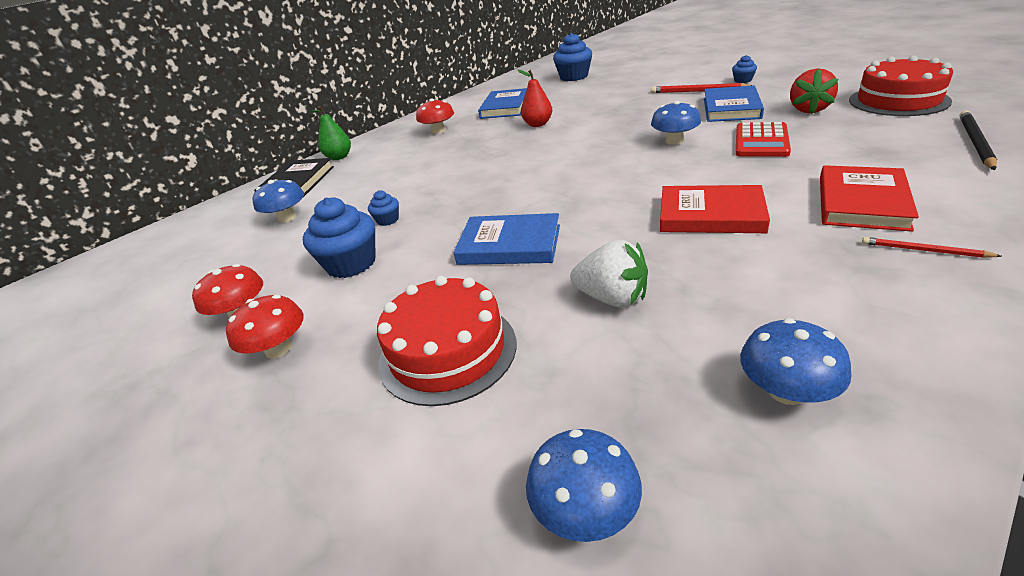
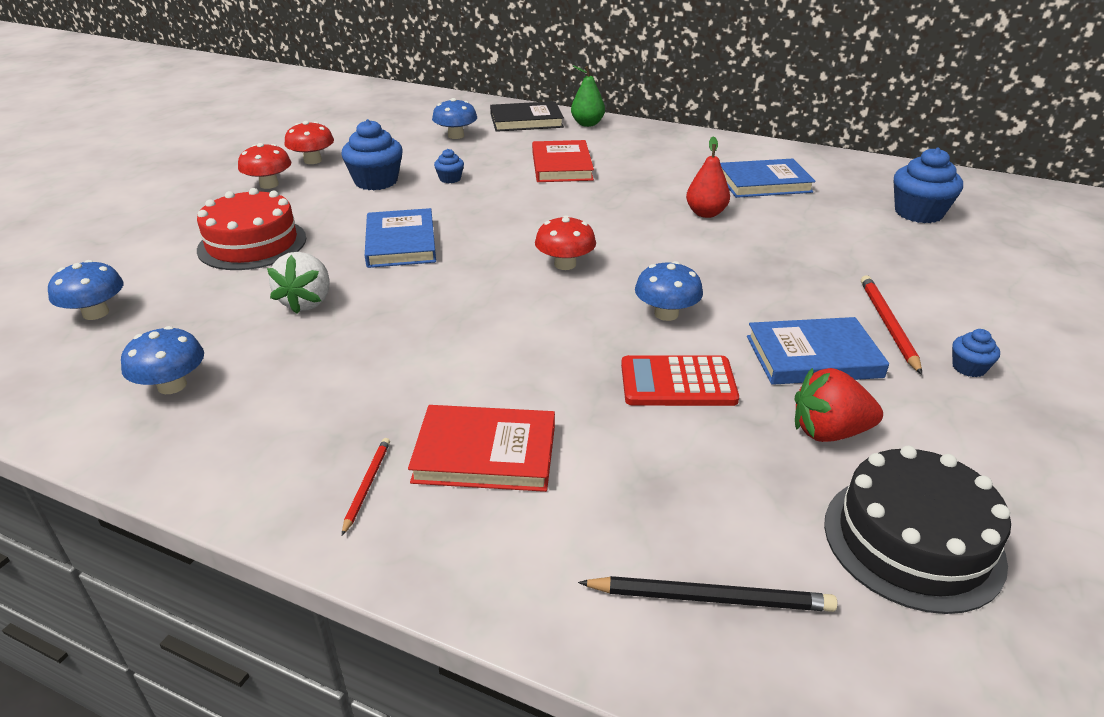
camera: 65 degrees right, 0 degrees up
(438, 131) = (670, 158): red mushroom -> red mushroom (565, 264)
(710, 215) = (456, 346): red book -> red book (561, 166)
(898, 101) = (912, 541): red cake -> black cake

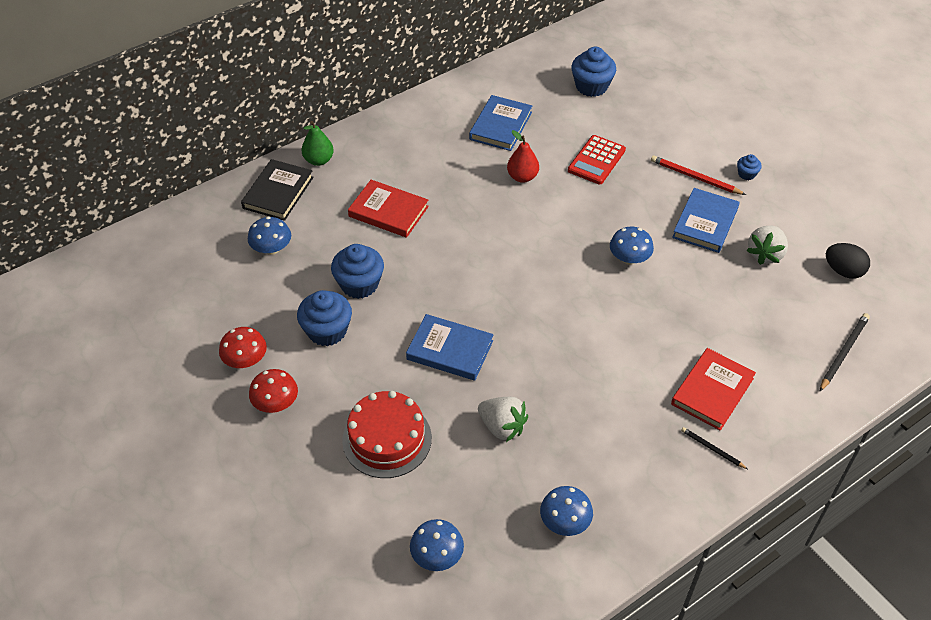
camera: 60 degrees left, 15 degrees up
(367, 485) = (712, 449): red pencil -> black pencil
(450, 179) = (359, 284): blue cupcake -> blue cupcake, size x1.99
(565, 264) = (541, 276): red mushroom -> none
(678, 382) = (696, 287): red calculator -> red calculator (596, 160)
(829, 432) = (765, 254): red strawberry -> white strawberry
(912, 541) = (843, 271): black cake -> black egg

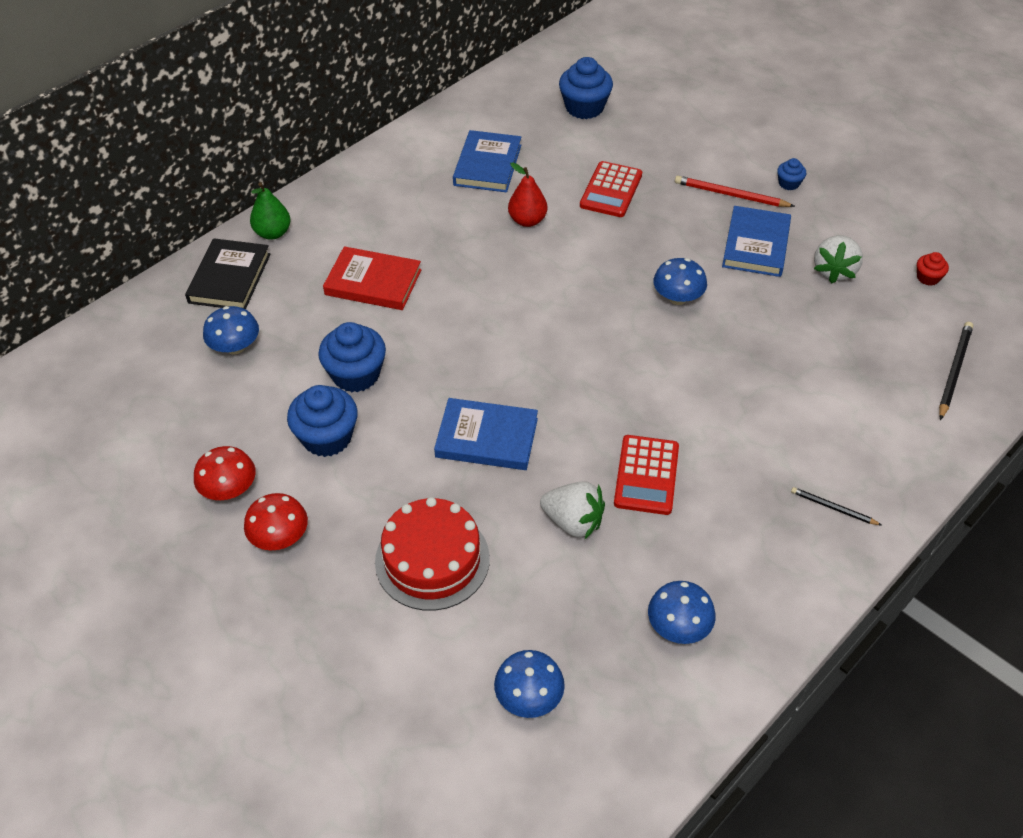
camera: 10 degrees left, 0 degrees up
(568, 399) = (646, 475): none -> red calculator
(712, 391) = (815, 439): red book -> none
(843, 271) = (928, 278): black egg -> red cupcake

